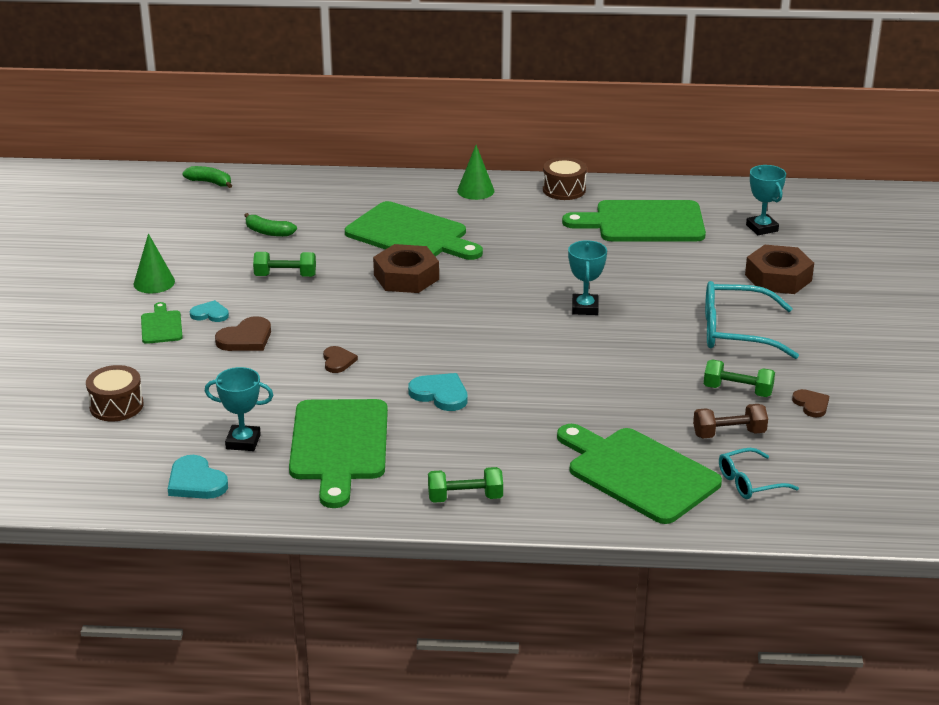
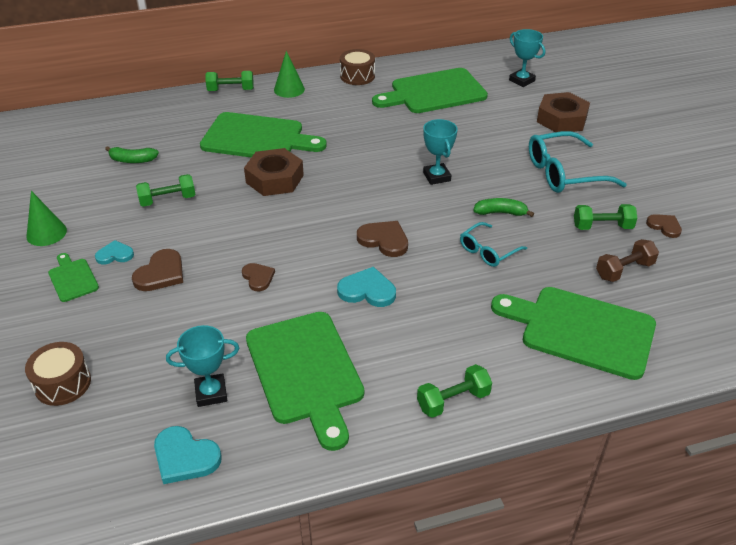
camera: 20 degrees left, 10 degrees up
(210, 182) = (58, 123): green banana -> green banana (500, 213)
(409, 180) = (231, 90): none -> green dumbbell
(486, 355) = (384, 240): none -> brown heart
(749, 482) = (673, 315): turquoise glasses -> turquoise glasses (488, 251)

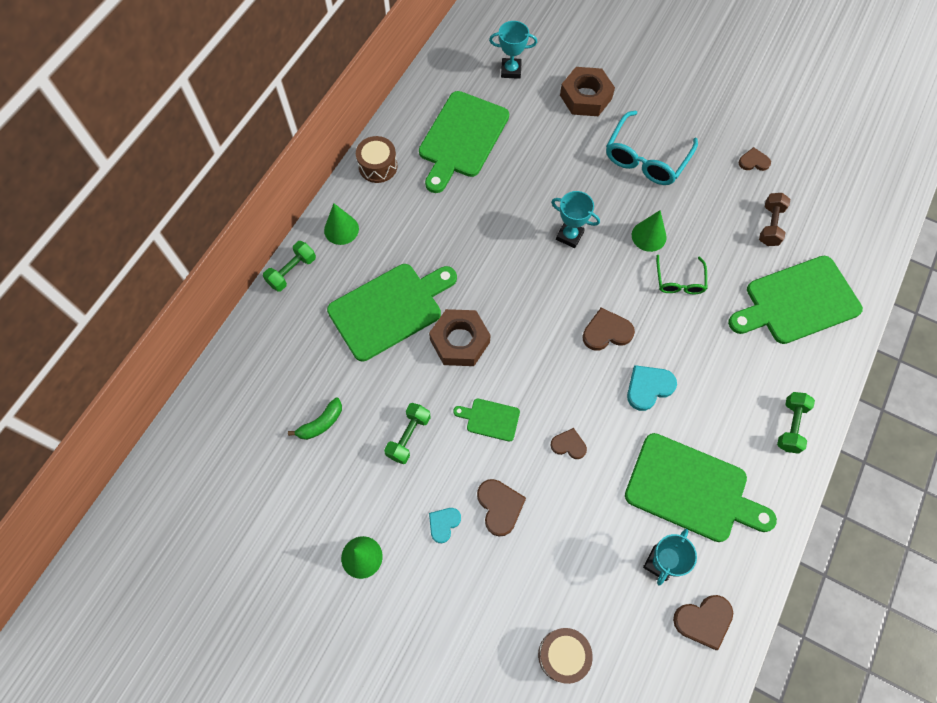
camera: 45 degrees left, 25 degrees up
(72, 278) = (444, 574): green cutting board -> green cutting board (490, 419)
(185, 457) = (703, 620): turquoise heart -> brown heart
(488, 251) = (679, 281): turquoise glasses -> green glasses
(500, 213) = (649, 236): green banana -> green cone
(602, 227) = (720, 194): green dumbbell -> none

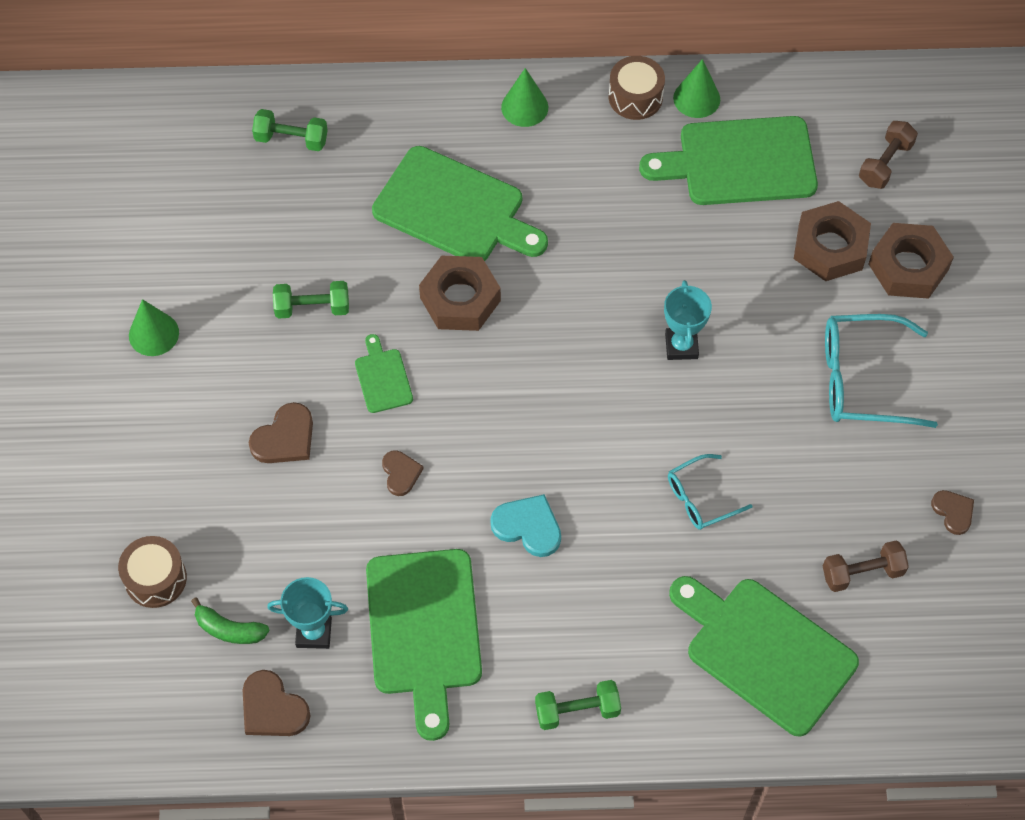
camera: 60 degrees right, 5 degrees down
(292, 271) = (438, 90): green dumbbell -> green dumbbell (291, 139)
(321, 423) = (276, 217): green banana -> green banana (229, 629)
(443, 524) = (233, 392): turquoise heart -> none
(511, 70) = (885, 163): turquoise trophy -> brown dumbbell
(549, 126) = (830, 247): none -> brown nut
(606, 332) = (573, 447): brown heart -> none
(649, 236) = (743, 435): green cone -> green cone (696, 98)
(679, 281) = (700, 498): green glasses -> turquoise glasses

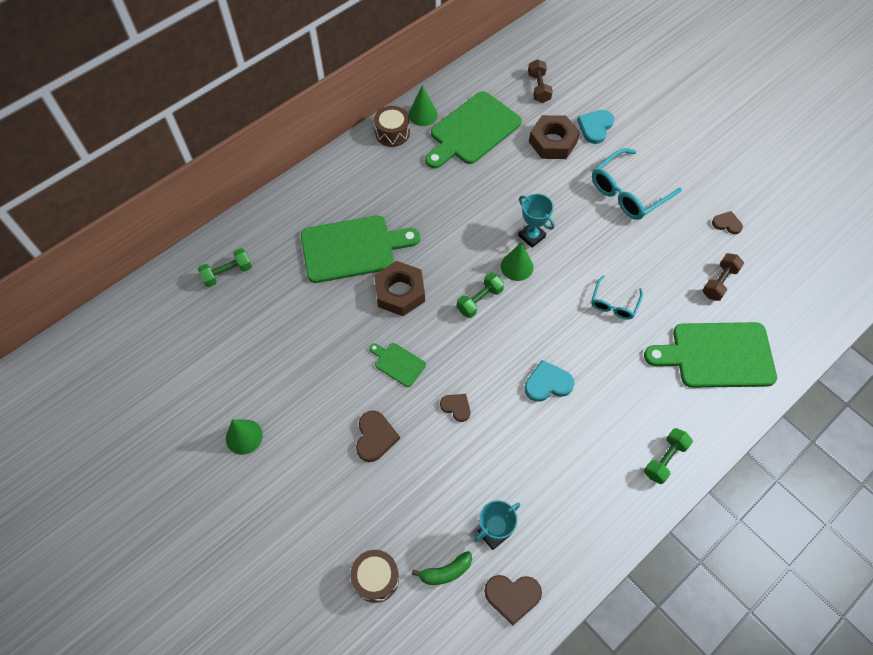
camera: 40 degrees left, 0 degrees up
(312, 308) = (324, 354): green dumbbell -> green dumbbell (479, 300)
(424, 630) = (549, 481): green cutting board -> none
(524, 107) = (341, 174): green cone -> green cone (517, 266)
(908, 267) = (595, 127): brown nut -> turquoise heart

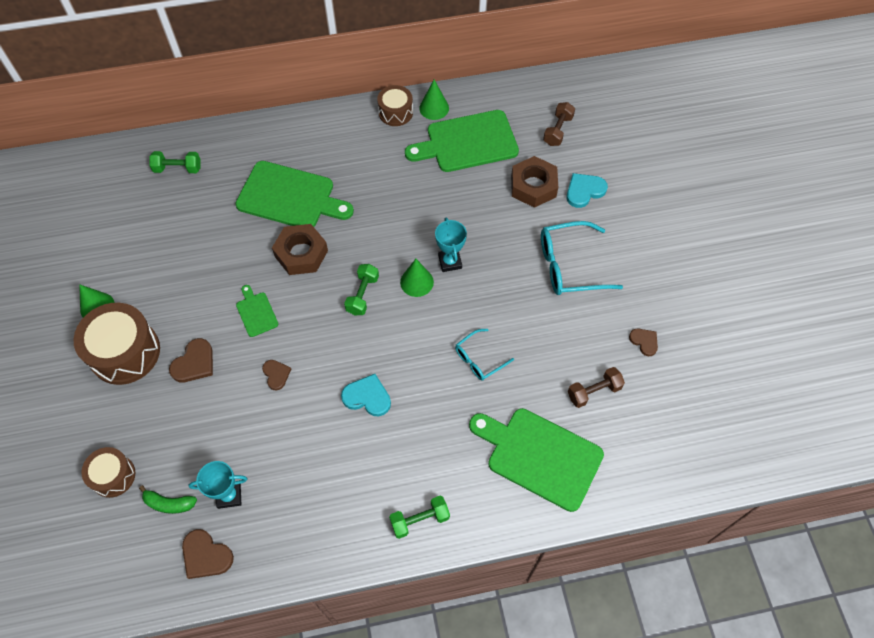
camera: 30 degrees right, 0 degrees up
(302, 463) = (125, 352): none -> brown drum
(479, 300) = (362, 295): green dumbbell -> green dumbbell turned 60 degrees counterclockwise

